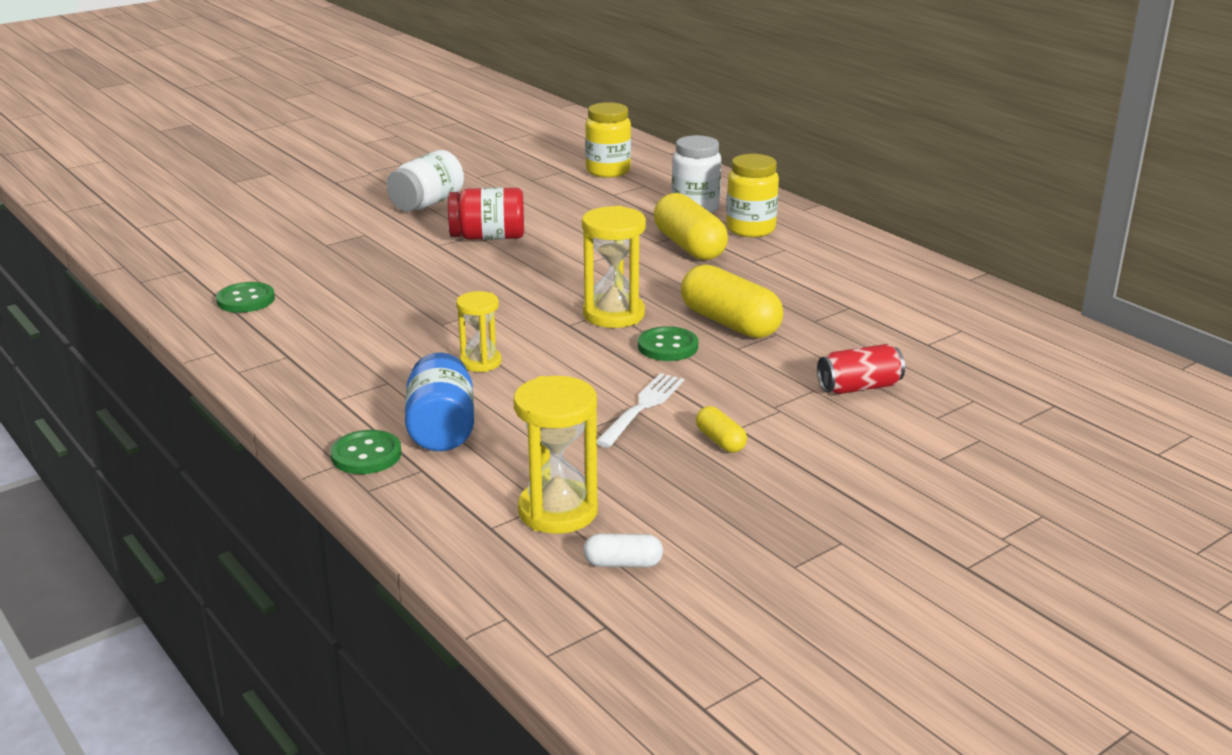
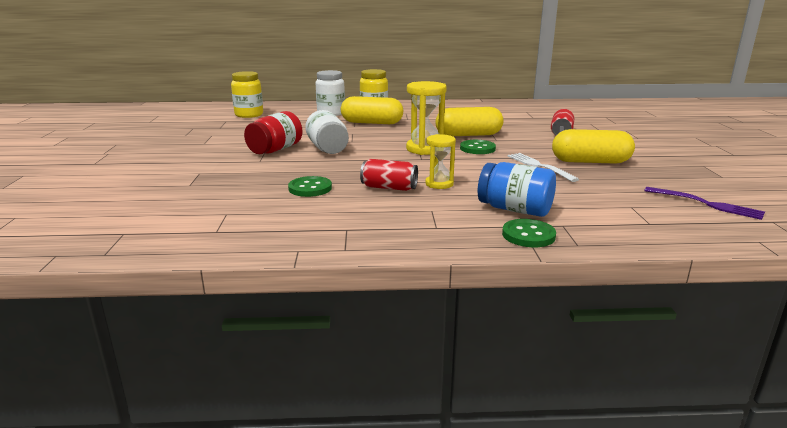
camera: 55 degrees left, 5 degrees down
(246, 300) = (227, 224): green button -> green button (310, 188)
(427, 203) = (193, 151): white jar -> white jar (327, 149)
(432, 339) = (389, 188): none -> red can
(558, 511) = (641, 205): yellow hourglass -> none
(623, 563) = (707, 204): white capsule -> purple fork
(720, 441) = (590, 162): yellow capsule -> yellow capsule, size x2.07

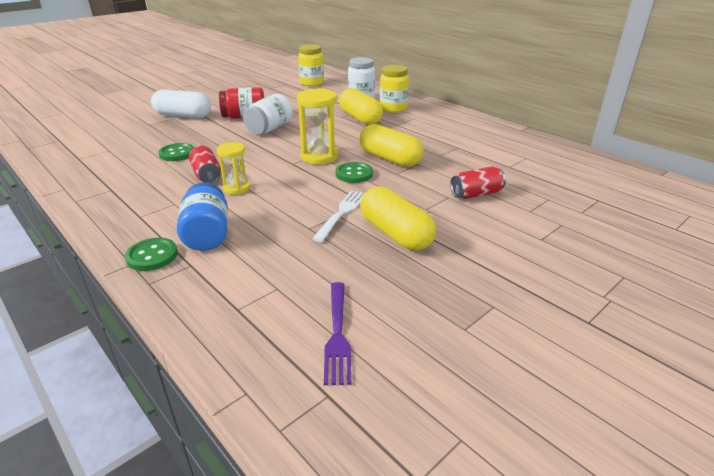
camera: 50 degrees right, 10 degrees up
(206, 168) = (183, 116): none -> white capsule

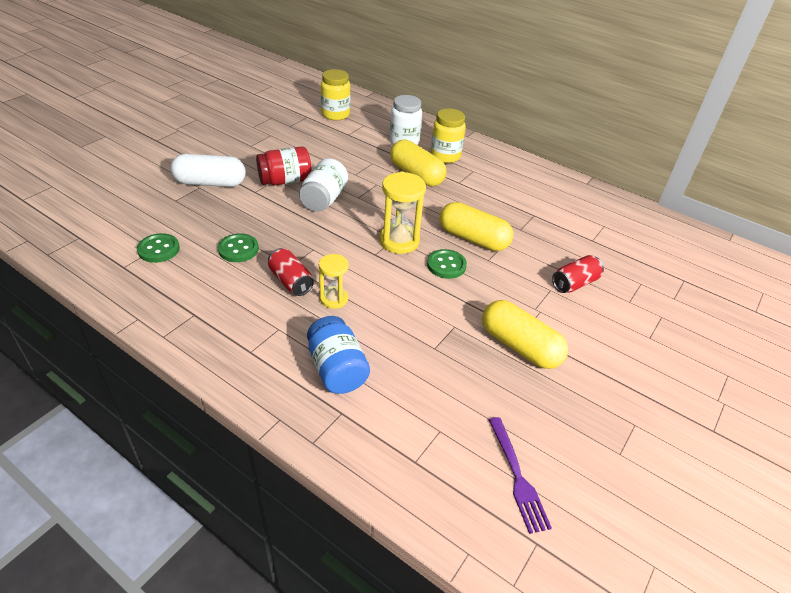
camera: 15 degrees left, 10 degrees up
(152, 256) = (295, 406): green button -> green button (158, 249)
(342, 213) = (458, 324): white fork -> none

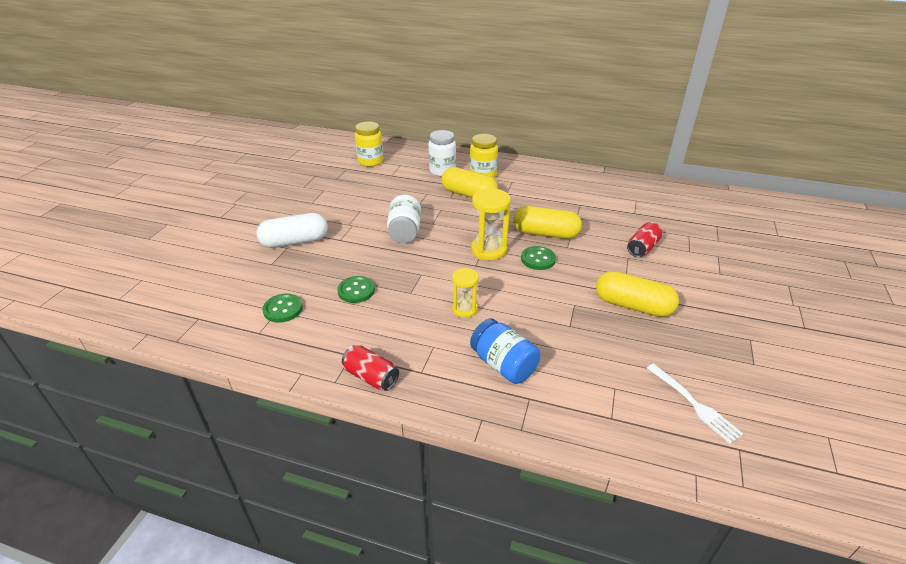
camera: 15 degrees left, 5 degrees down
(285, 181) = (361, 224): red jar -> none
(290, 281) = (419, 305): red can -> red can (371, 377)
(517, 477) = (694, 404): purple fork -> white fork

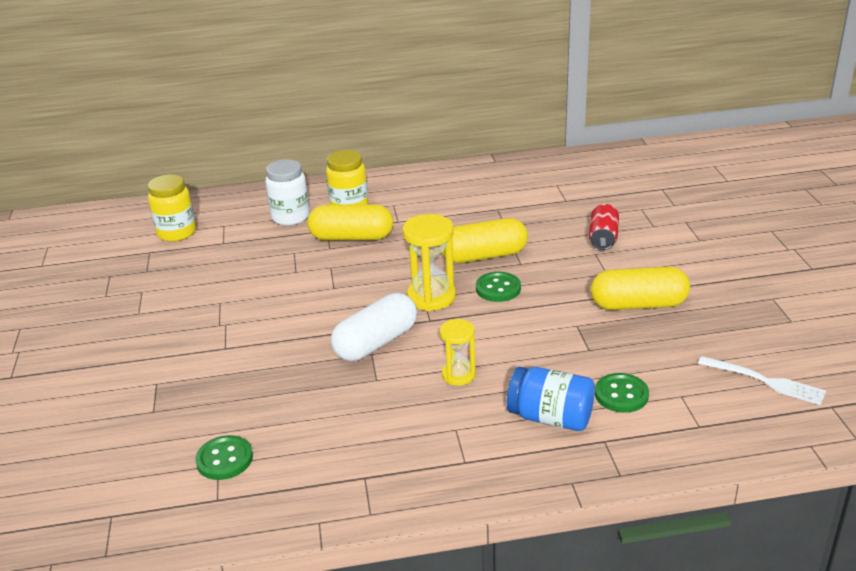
camera: 25 degrees left, 5 degrees down
(295, 242) = (162, 371): white capsule -> white capsule (376, 343)
(356, 290) = (304, 402): green button -> green button (621, 394)
(371, 377) = (410, 490): red can -> none
(404, 232) = (306, 309): white jar -> none

